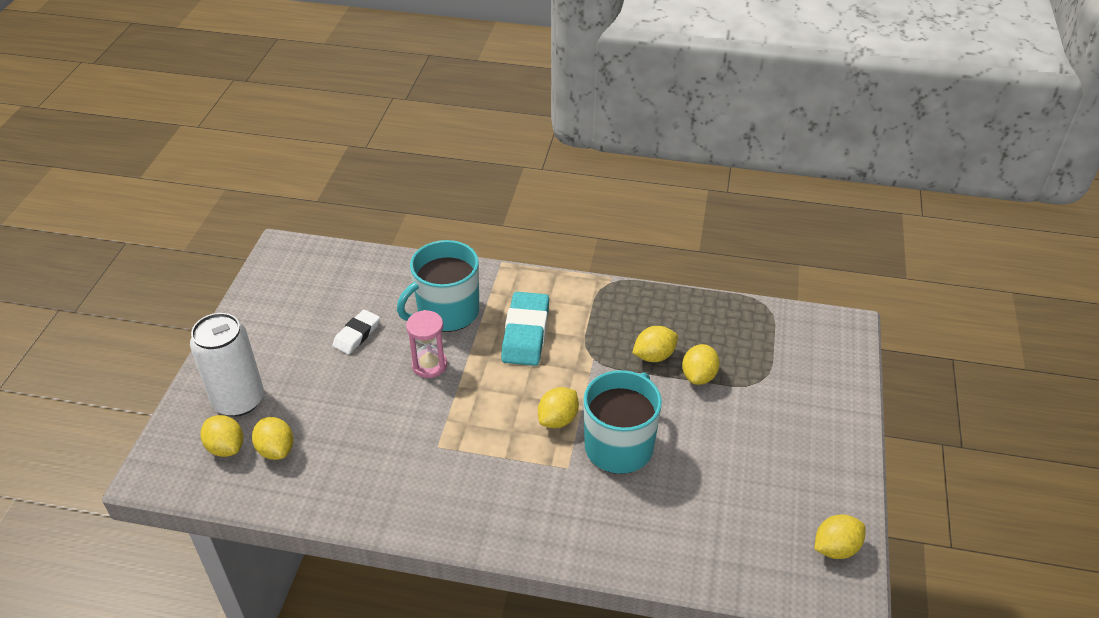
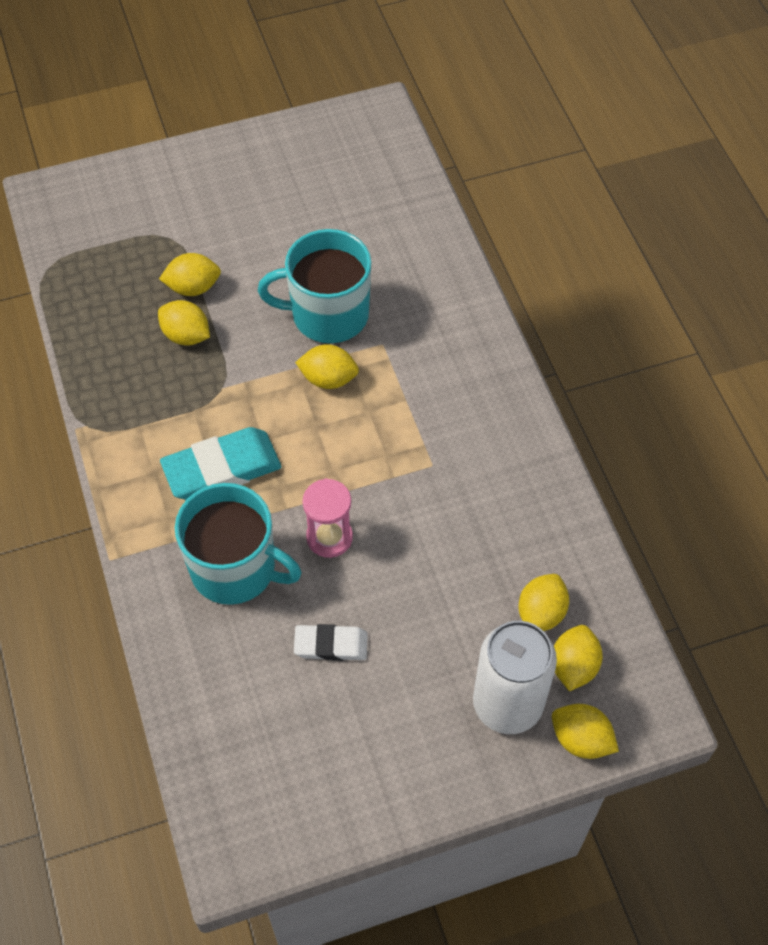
camera: 120 degrees left, 15 degrees up
(835, 548) = (338, 130): yellow lemon -> yellow lemon (581, 739)

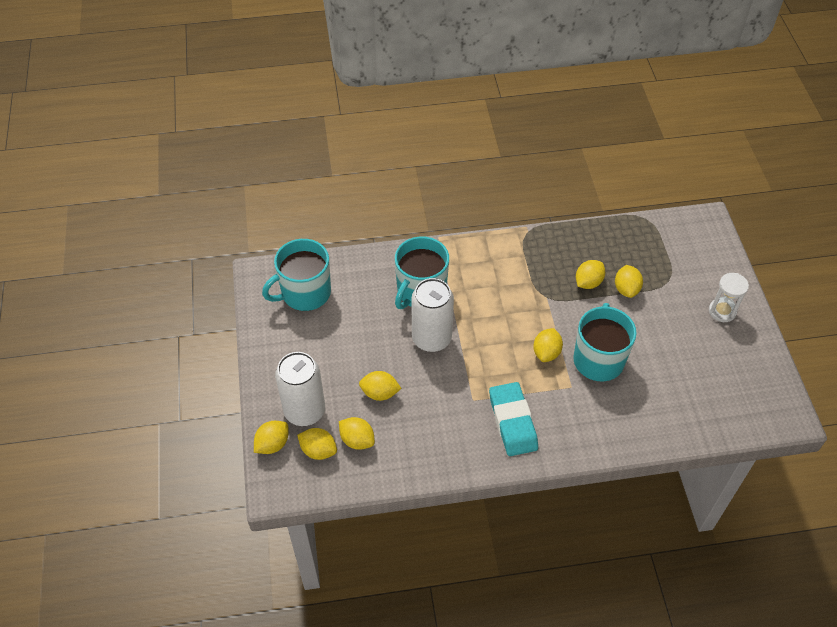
camera: 100 degrees right, 5 degrees down
(219, 177) = (722, 311): none -> white hourglass
(222, 468) = (488, 291): turquoise eraser -> turquoise eraser (512, 421)
(265, 760) = (305, 293): none -> turquoise mug
(329, 537) = (431, 338): pink hourglass -> white can
(331, 645) = (363, 330): white eraser -> none
(449, 596) = (380, 393): none -> yellow lemon

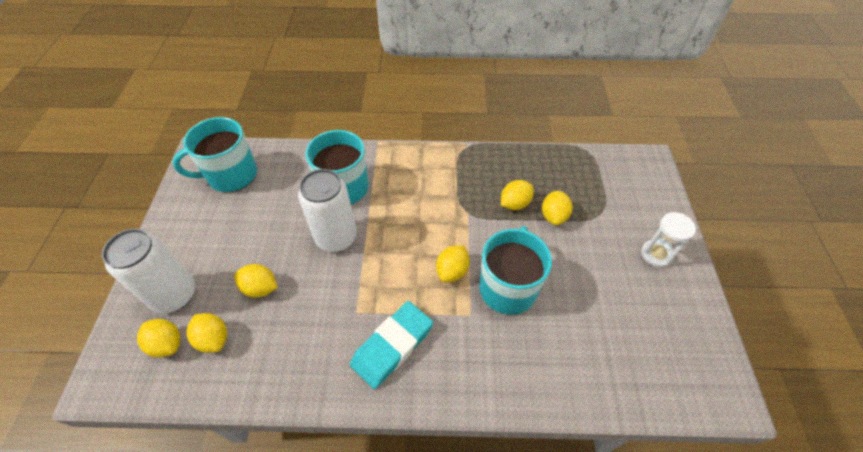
camera: 10 degrees right, 0 degrees up
(272, 444) = (123, 328): yellow lemon -> none
(512, 421) = (392, 346): turquoise eraser -> turquoise eraser turned 45 degrees clockwise

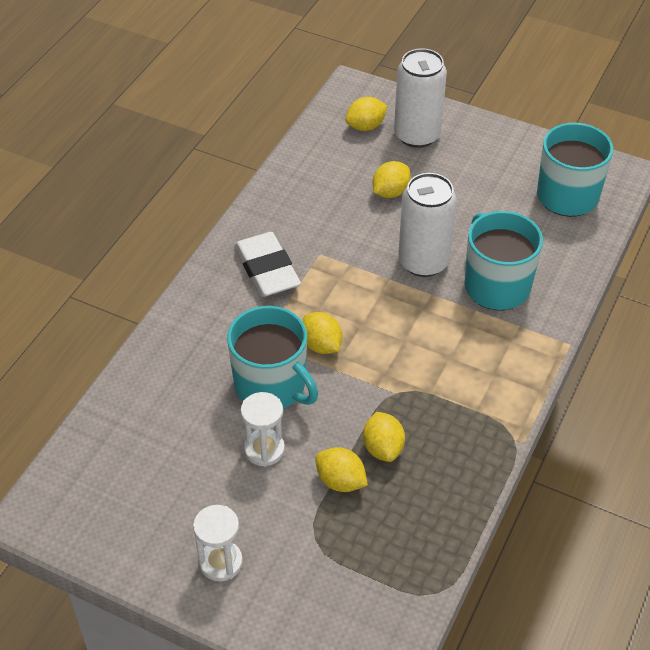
camera: 115 degrees right, 5 degrees down
(213, 339) = (352, 154): yellow lemon -> none
(392, 346) = (267, 269): turquoise eraser -> white eraser
(562, 267) = (264, 449): none -> white hourglass

